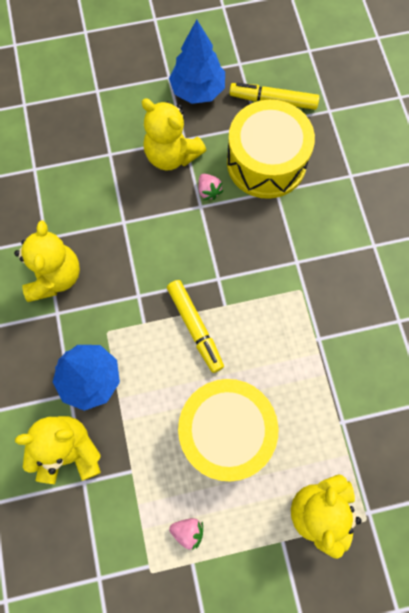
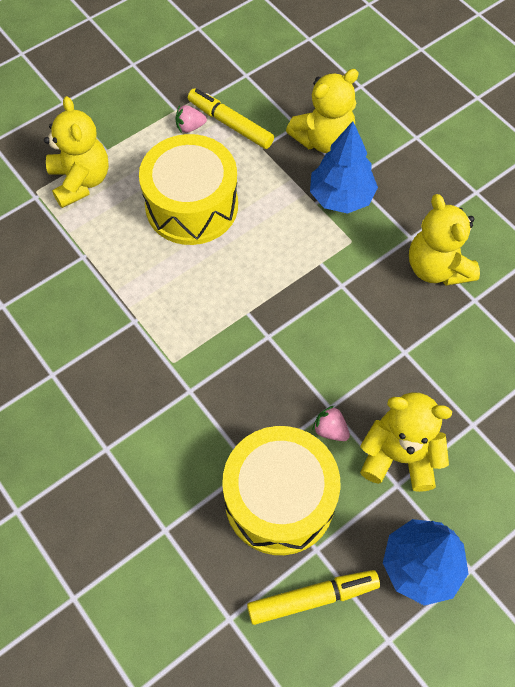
camera: 155 degrees right, 10 degrees down
(195, 327) = (267, 279): yellow marker -> yellow marker (230, 124)

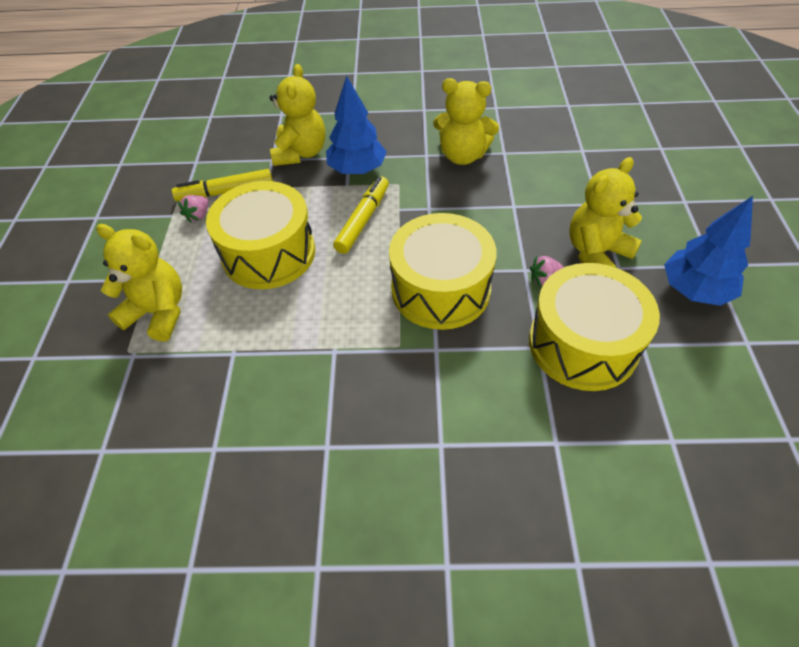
camera: 50 degrees left, 10 degrees down
(254, 355) = (440, 289): none -> yellow drum
(312, 598) = (685, 370): yellow marker -> yellow marker (363, 220)

